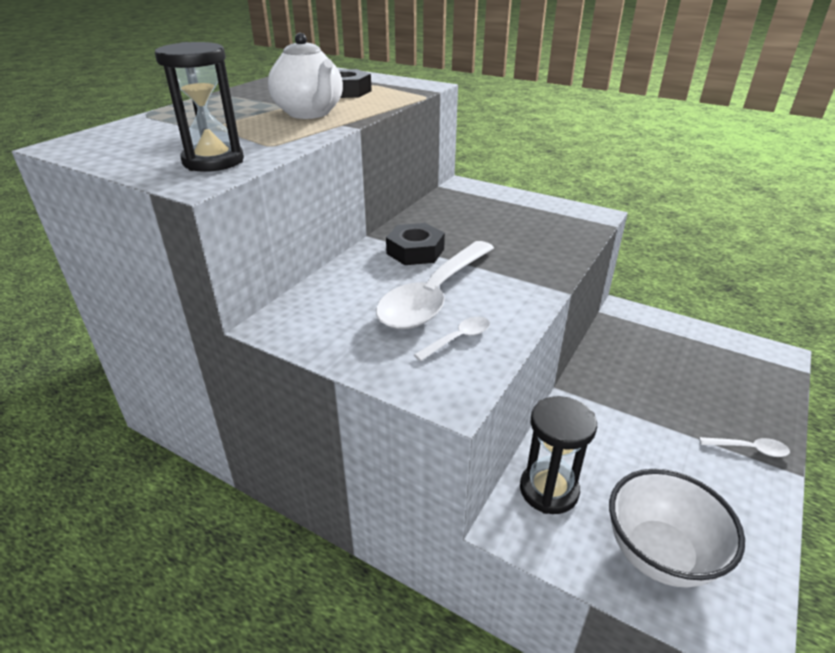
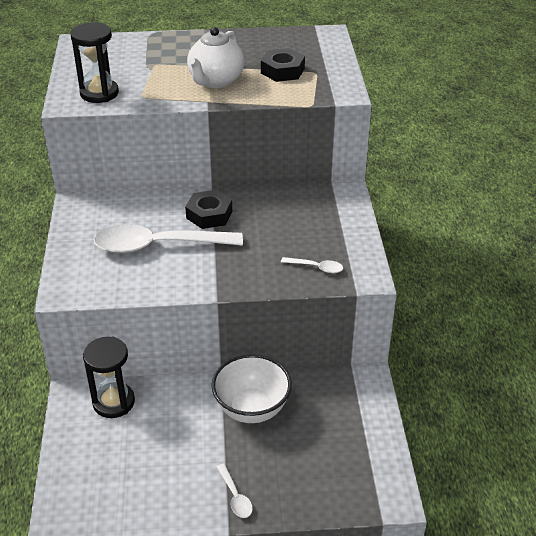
camera: 55 degrees right, 5 degrees up
(458, 339) = (118, 274): white spoon -> white spoon (316, 267)
(659, 554) = (96, 468): white bowl -> white bowl (252, 409)

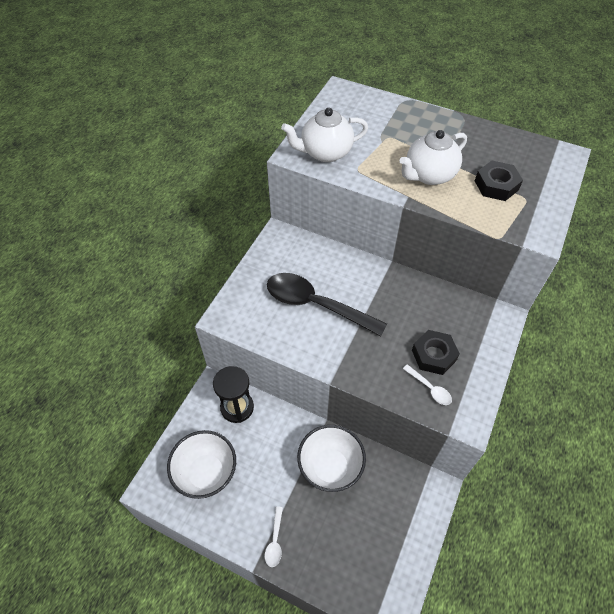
camera: 30 degrees right, 15 degrees up
(99, 93) = (325, 153): black hourglass -> white teapot
(118, 475) = (206, 473): none -> white bowl
(158, 246) = (316, 304): white spoon -> black spoon
(209, 214) = (373, 290): black nut -> black nut (434, 355)

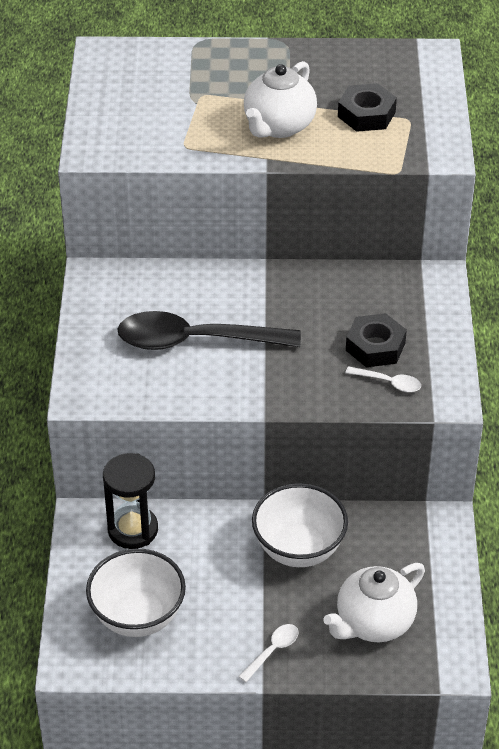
camera: 25 degrees left, 10 degrees down
(275, 541) = (272, 651): white spoon -> white spoon turned 120 degrees counterclockwise
(325, 153) = (130, 138): white teapot -> white teapot (373, 623)

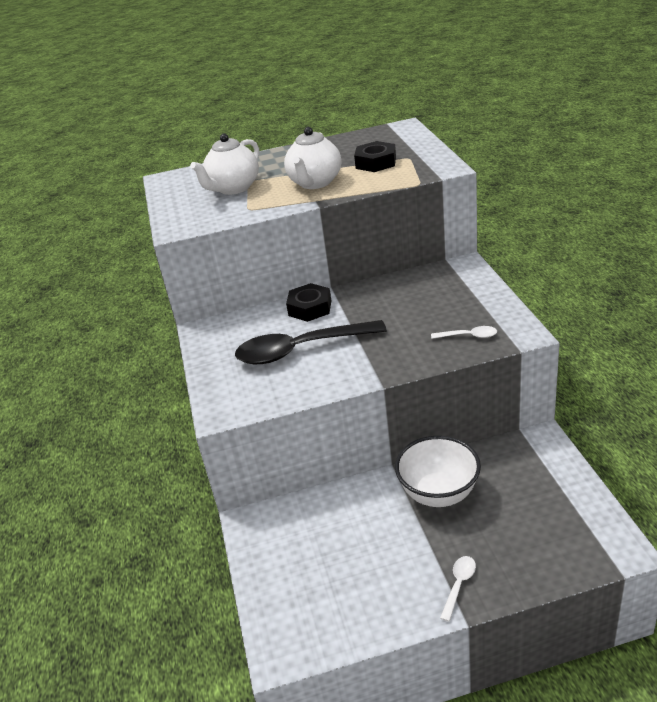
camera: 10 degrees left, 10 degrees down
(133, 530) = (293, 519): black hourglass -> none
(138, 616) = (325, 591): white bowl -> none
(373, 623) = (532, 534): white teapot -> white teapot (233, 188)
(375, 346) = (444, 316): black nut -> black nut (310, 308)

